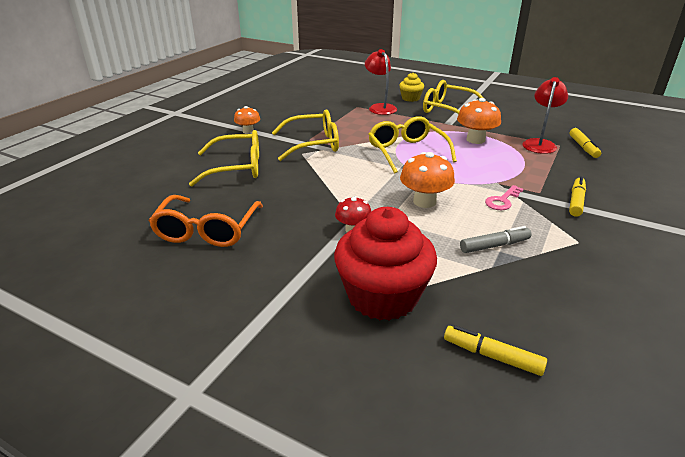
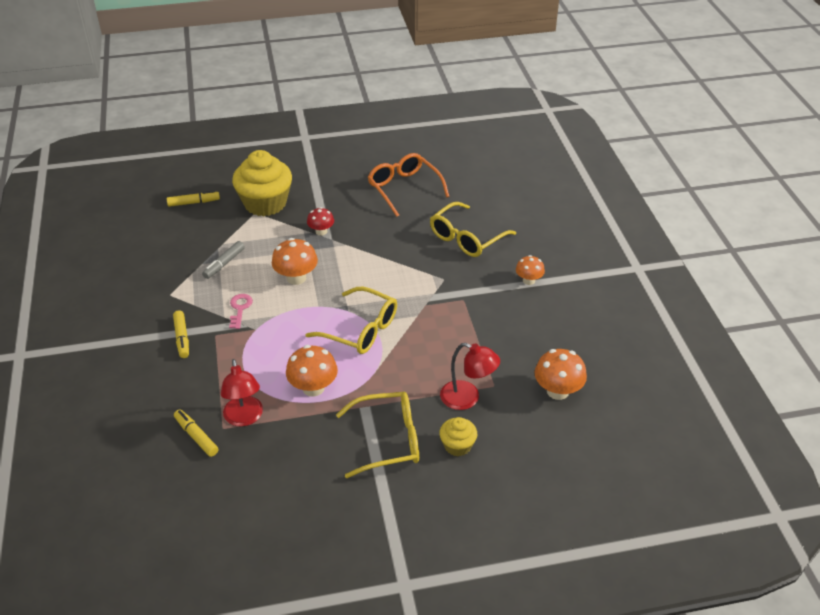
camera: 140 degrees right, 10 degrees up
(312, 144) = (451, 295): yellow glasses -> none
(326, 95) = (557, 391): none -> orange mushroom
(382, 296) = (265, 203): red cupcake -> yellow cupcake

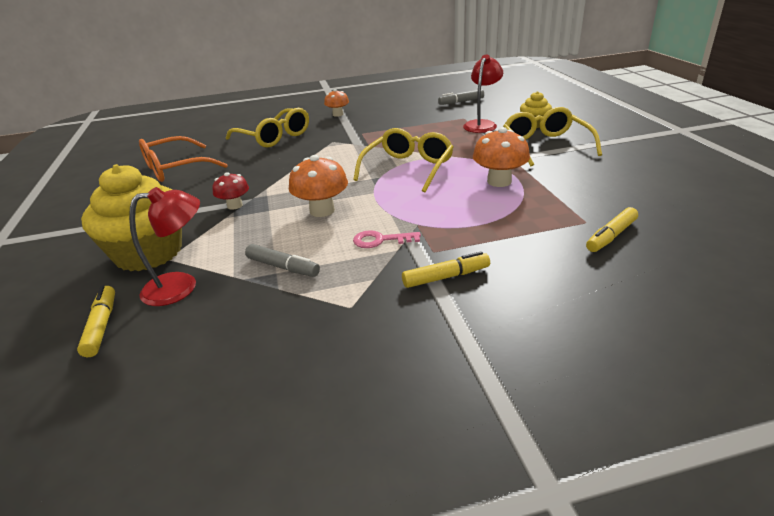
camera: 90 degrees left, 10 degrees down
(244, 418) = (563, 211): red lamp -> red lamp (181, 286)
(557, 391) = (461, 102): orange mushroom -> grey marker

